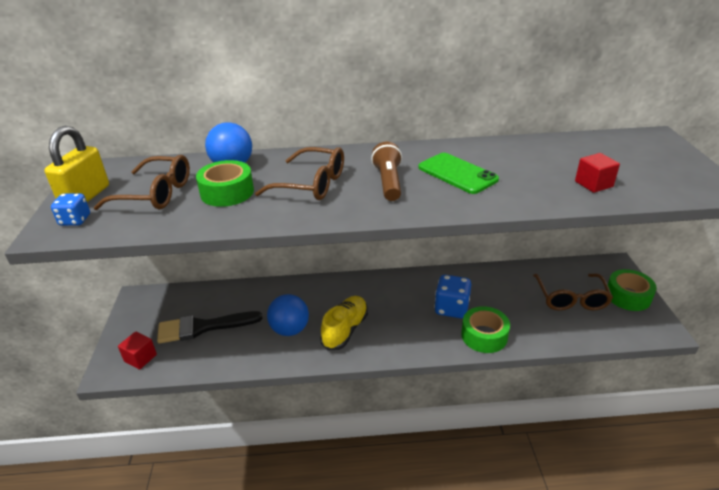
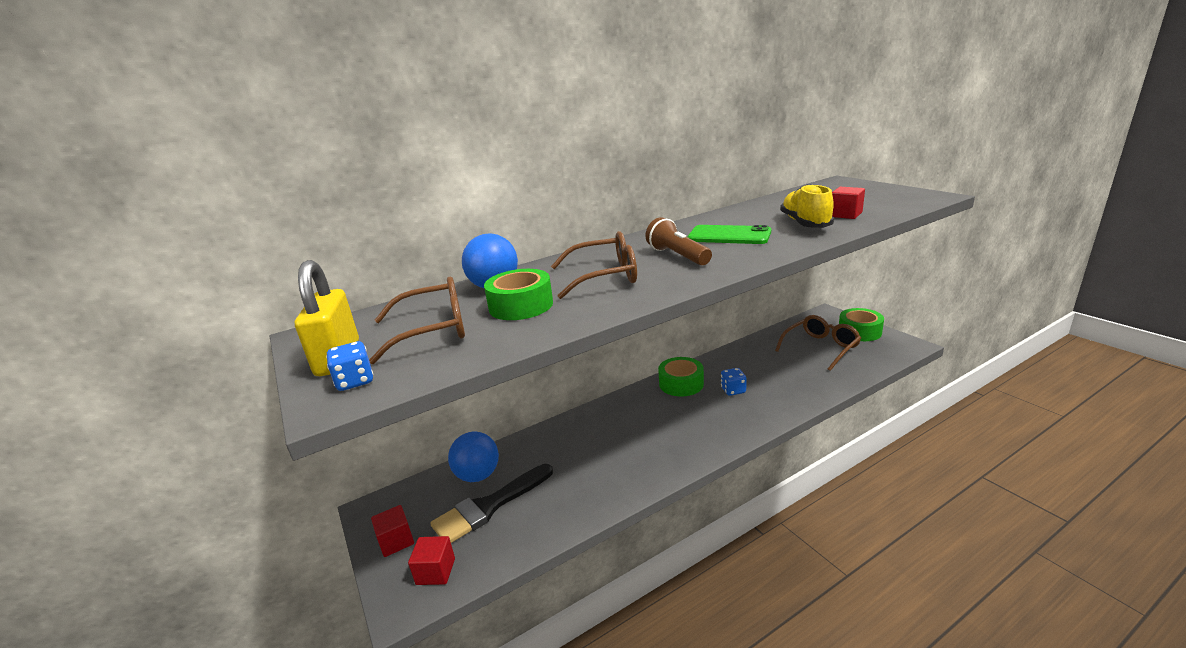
camera: 25 degrees left, 10 degrees down
(135, 326) = (396, 541): none -> red cube
(290, 330) = (594, 468): blue ball -> blue ball (478, 475)
(345, 330) = (652, 446): yellow shoe -> yellow shoe (805, 223)
(451, 308) = (733, 390): blue dice -> blue dice, size x0.61
(484, 336) = (783, 401): green tape -> green tape (681, 384)
(571, 298) = (820, 348): brown glasses -> brown glasses turned 105 degrees counterclockwise

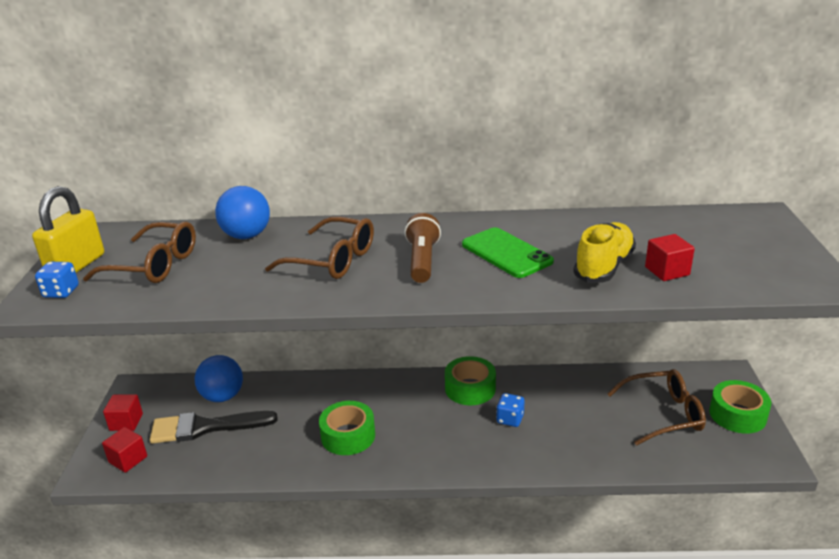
camera: 30 degrees right, 5 degrees up
(521, 306) = (234, 266): green tape -> green tape (348, 436)

